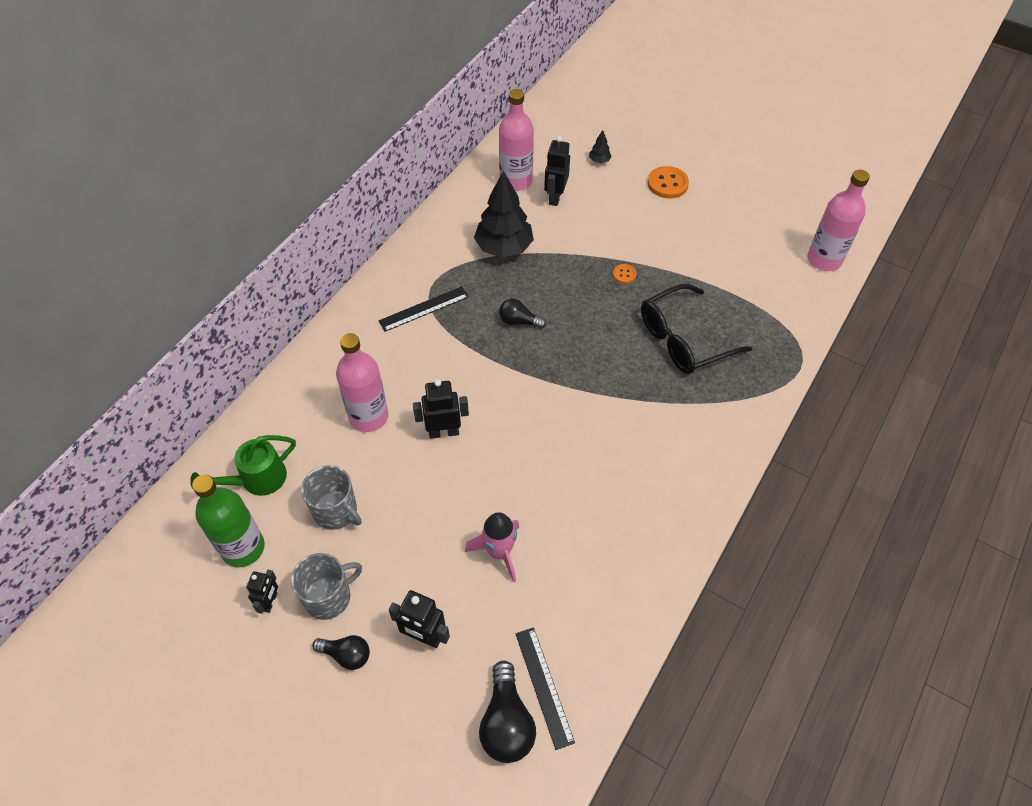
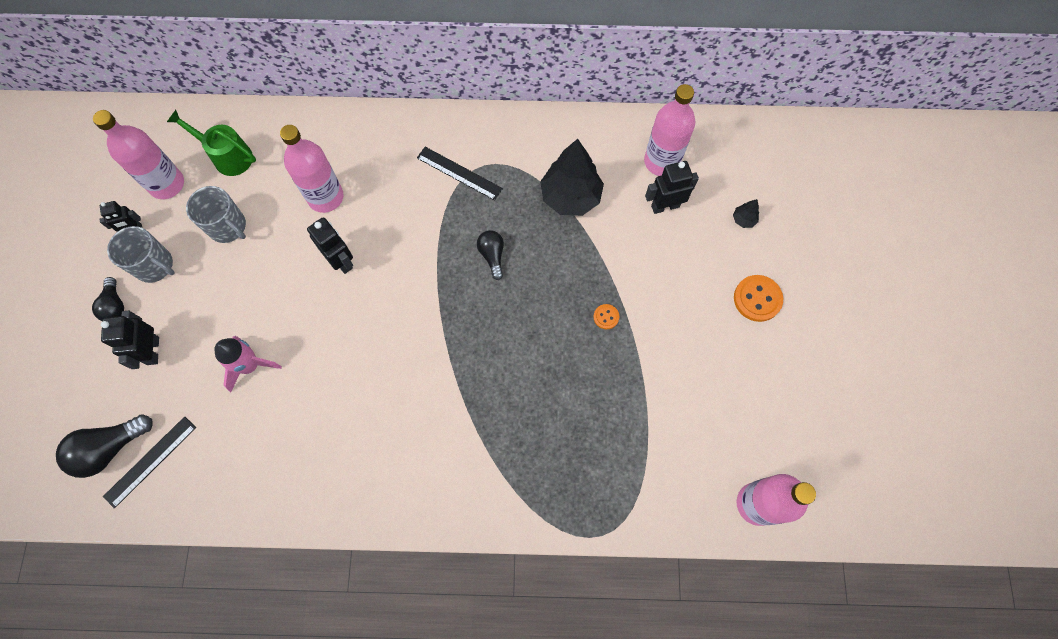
camera: 60 degrees right, 15 degrees up
(243, 548) = (167, 184): green bottle -> pink bottle
(336, 511) = (228, 226): grey mug -> grey mug turned 60 degrees counterclockwise
(683, 339) = (558, 409): black glasses -> none

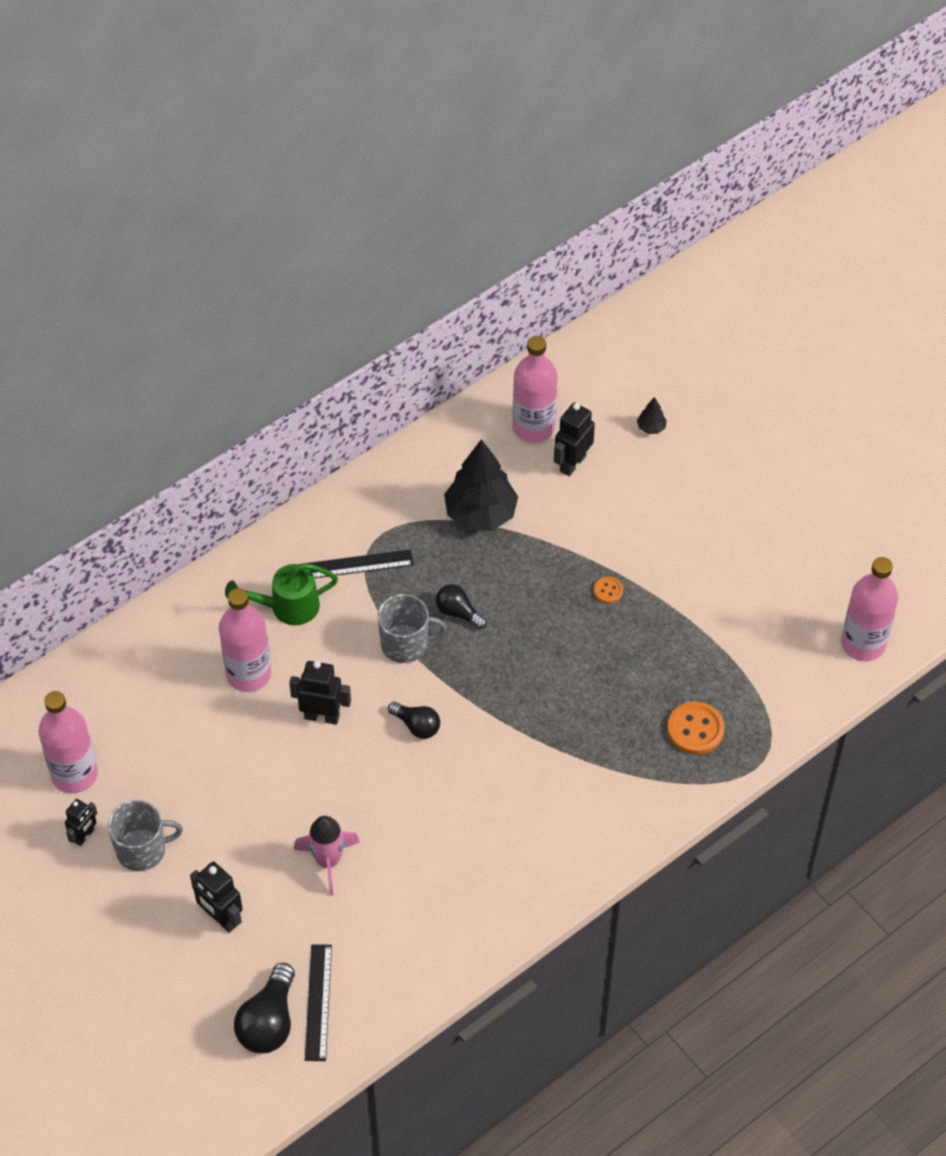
camera: 40 degrees left, 15 degrees down
(115, 305) = (140, 910): black light bulb -> black light bulb (416, 726)
(227, 156) = (109, 707): green watering can -> green watering can (287, 607)
(228, 226) = (179, 766): grey mug -> grey mug (405, 644)
(757, 299) = (721, 485): orange button -> orange button (695, 729)

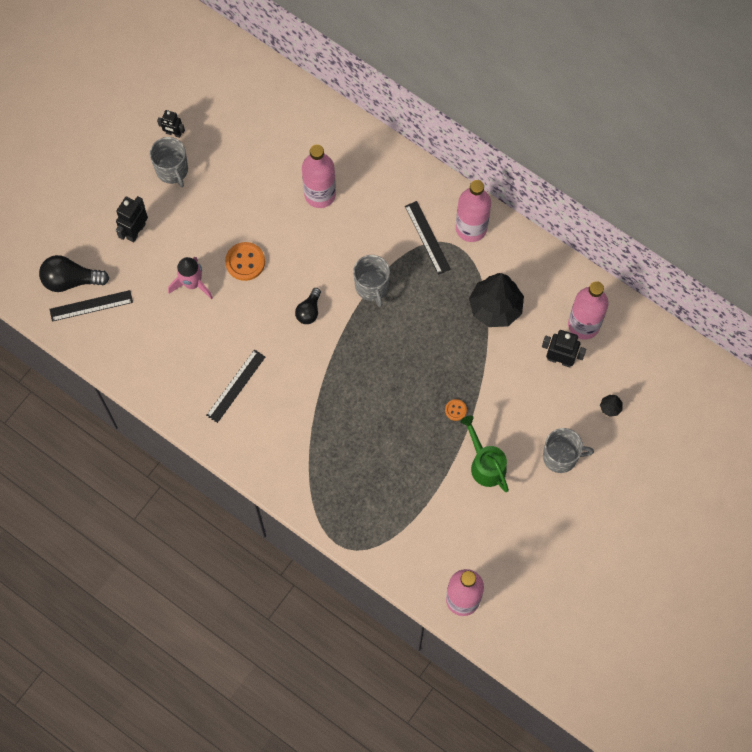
camera: 75 degrees right, 15 degrees up
(74, 774) = (216, 113): pink bottle -> pink bottle (471, 228)
(287, 607) = (379, 203): green watering can -> green watering can (485, 464)
(322, 716) = (300, 249): black robot -> none
(458, 612) = (407, 314): black light bulb -> none
(499, 839) = (236, 386): none -> black ruler
(695, 729) = (356, 495): orange button -> orange button (245, 262)
(701, 494) = (561, 456): none -> grey mug

